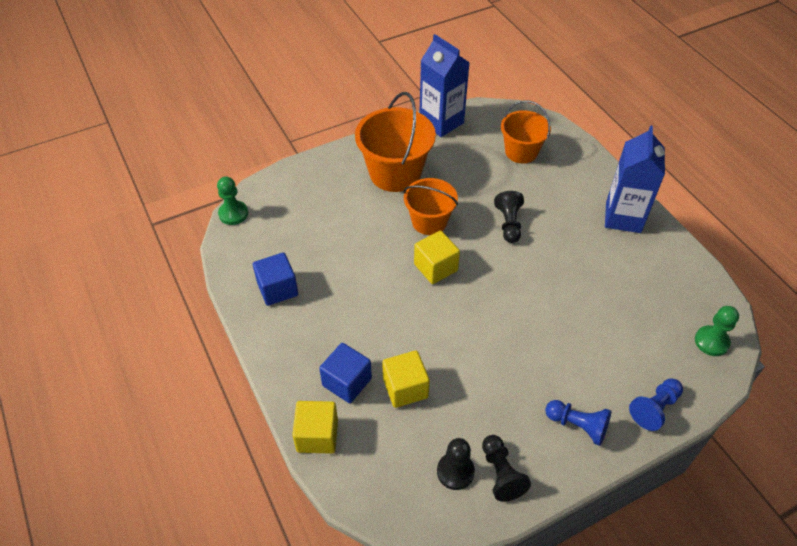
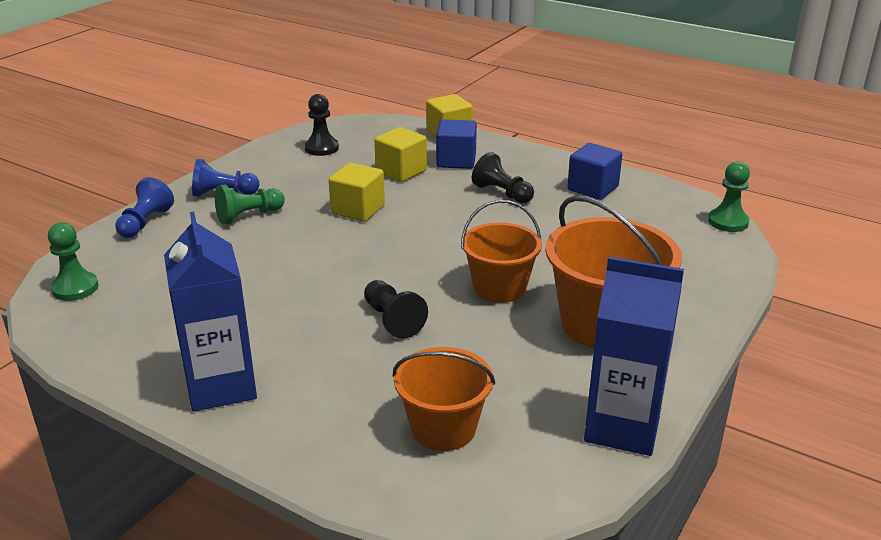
camera: 150 degrees right, 20 degrees down
(435, 267) = (449, 250): yellow cube -> yellow cube (358, 210)
(501, 473) = (282, 156): black pawn -> black pawn (502, 193)
(564, 378) = (248, 216): none -> green pawn

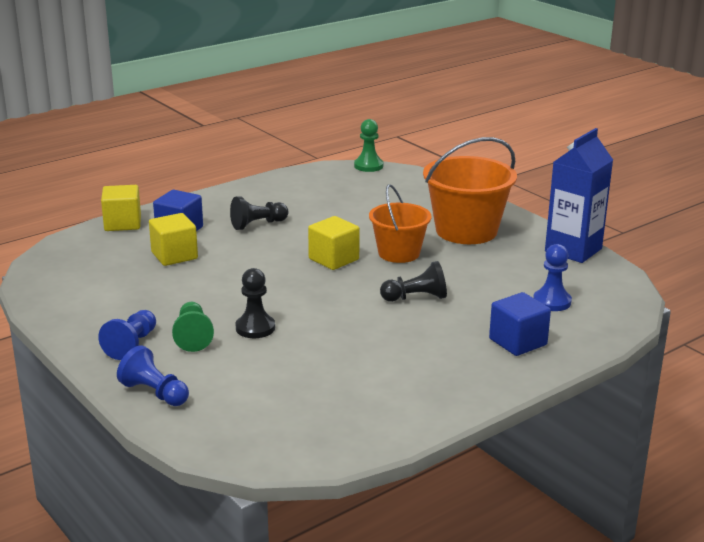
camera: 70 degrees left, 5 degrees down
(75, 288) = (261, 439): green pawn -> none
(221, 386) = (465, 376): blue carton -> none
(321, 148) = (82, 283): black pawn -> black pawn (255, 328)
(358, 210) = (230, 285): yellow cube -> yellow cube (333, 259)
(443, 428) = (552, 302): orange bucket -> blue pawn
(592, 188) = (281, 193): blue cube -> blue cube (518, 342)

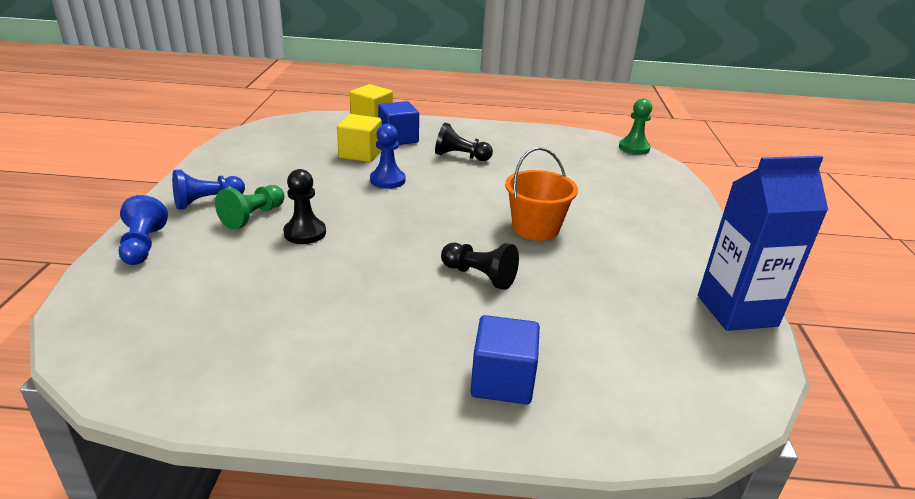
camera: 40 degrees right, 5 degrees up
(333, 259) = (469, 208): yellow cube -> none
(466, 231) = (638, 237): orange bucket -> none
(552, 302) = (618, 356): blue pawn -> blue pawn (387, 180)

